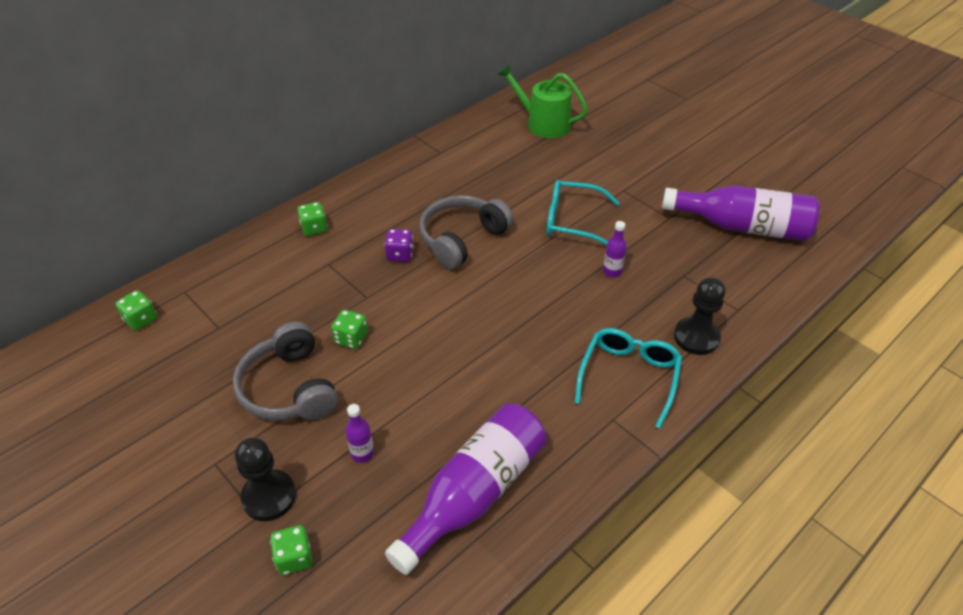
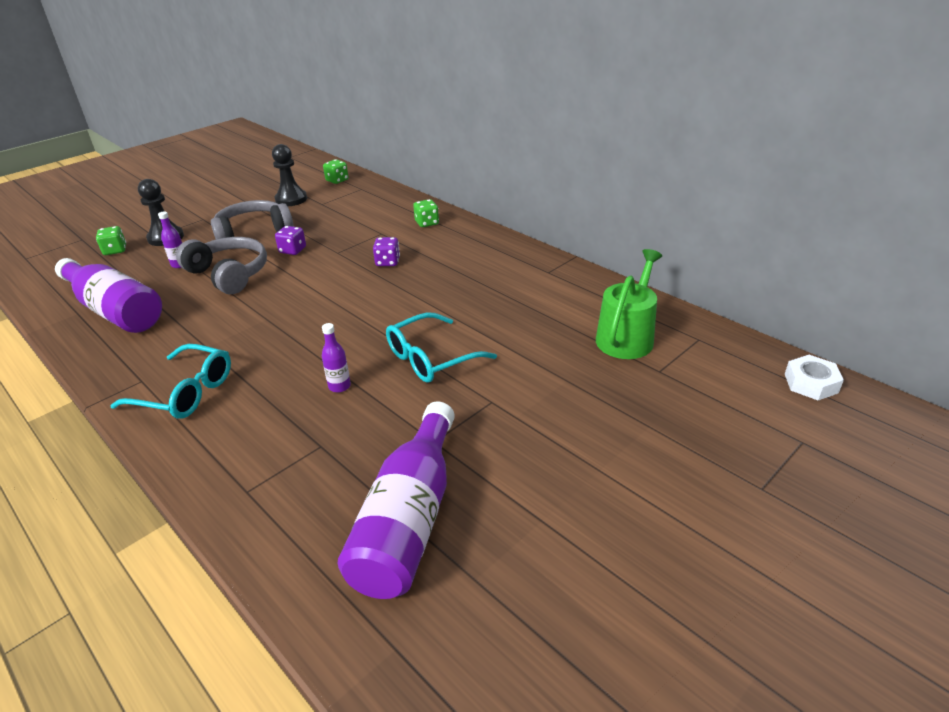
camera: 90 degrees right, 10 degrees down
(351, 338) = (292, 250): green dice -> purple dice
(462, 239) = (406, 291): grey headphones -> grey headphones (229, 274)
(572, 221) = (430, 358): turquoise glasses -> turquoise glasses turned 135 degrees counterclockwise
(594, 65) = (811, 383): none -> white nut
(696, 337) = (216, 447): black pawn -> black pawn (291, 199)

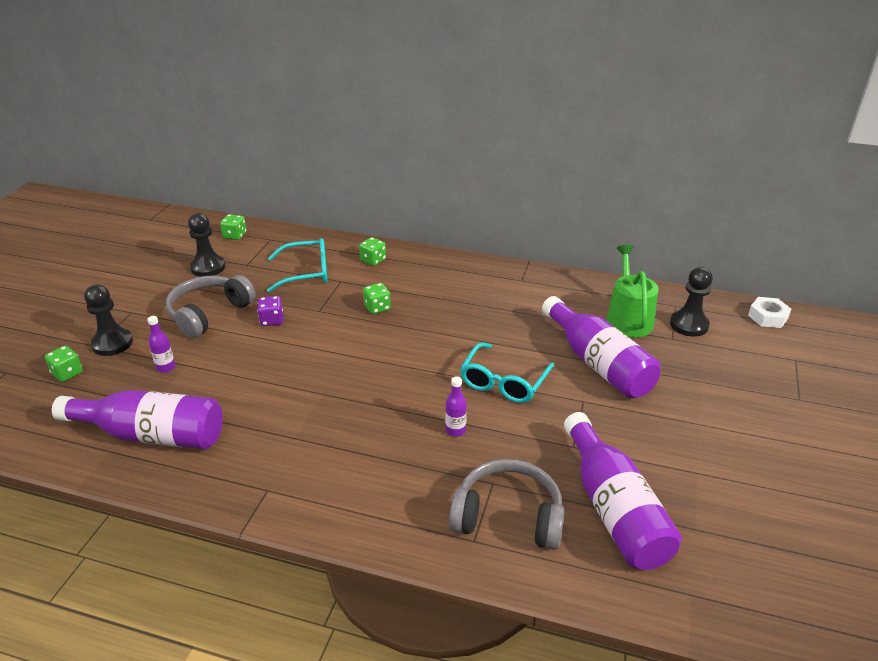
camera: 30 degrees left, 0 degrees up
(186, 393) = (325, 484): turquoise glasses -> turquoise glasses (307, 272)
(229, 274) = (233, 362): grey headphones -> grey headphones (508, 516)
(387, 262) = (377, 307): purple dice -> green dice
(546, 370) = (598, 363): none -> purple bottle
(694, 363) = (689, 325): none -> black pawn

